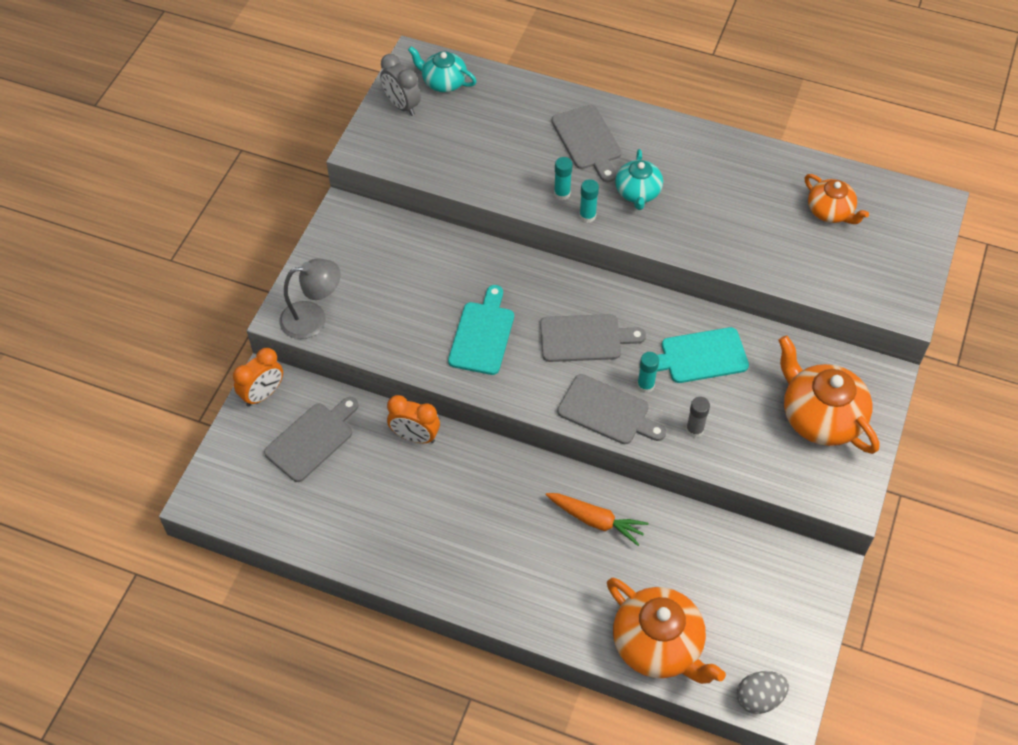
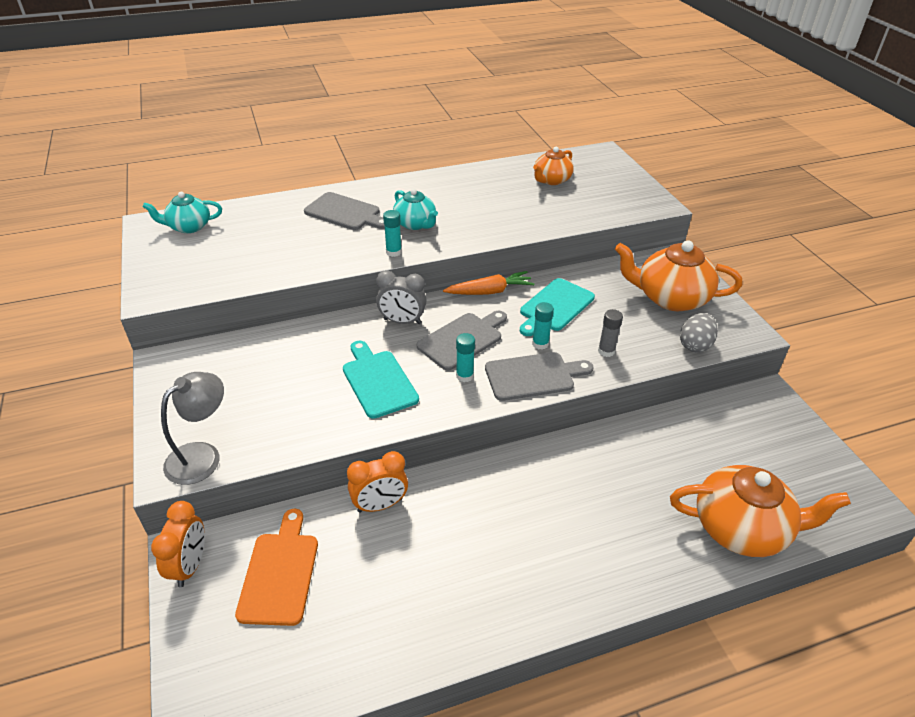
camera: 40 degrees left, 15 degrees down
(312, 439) = (280, 573): grey cutting board -> orange cutting board
(402, 105) = (163, 254): grey clock -> grey clock (402, 321)
(562, 193) = (359, 248): turquoise glue stick -> turquoise glue stick (464, 376)
(596, 520) = (593, 469): orange carrot -> orange carrot (489, 291)
(759, 698) = (847, 512): grey egg -> grey egg (695, 345)
(830, 212) = (551, 180): orange teapot -> orange teapot turned 120 degrees clockwise

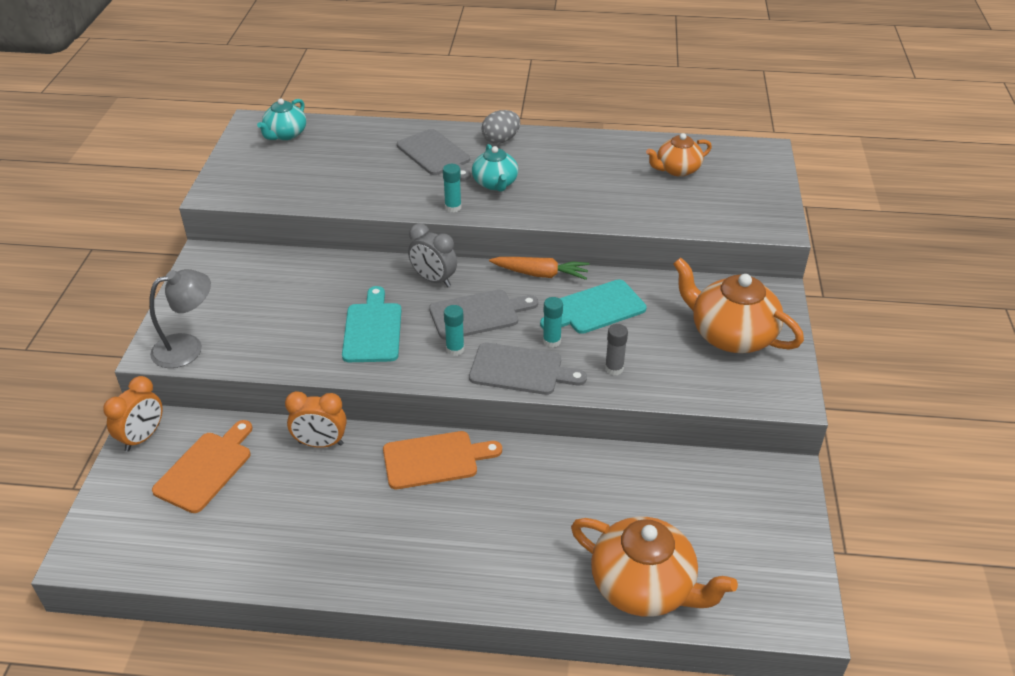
camera: 25 degrees right, 0 degrees up
(189, 227) = (285, 134): turquoise teapot -> turquoise teapot turned 75 degrees counterclockwise
(495, 482) = (435, 460): none -> orange cutting board
(695, 345) = (715, 391): grey egg -> grey egg (501, 140)

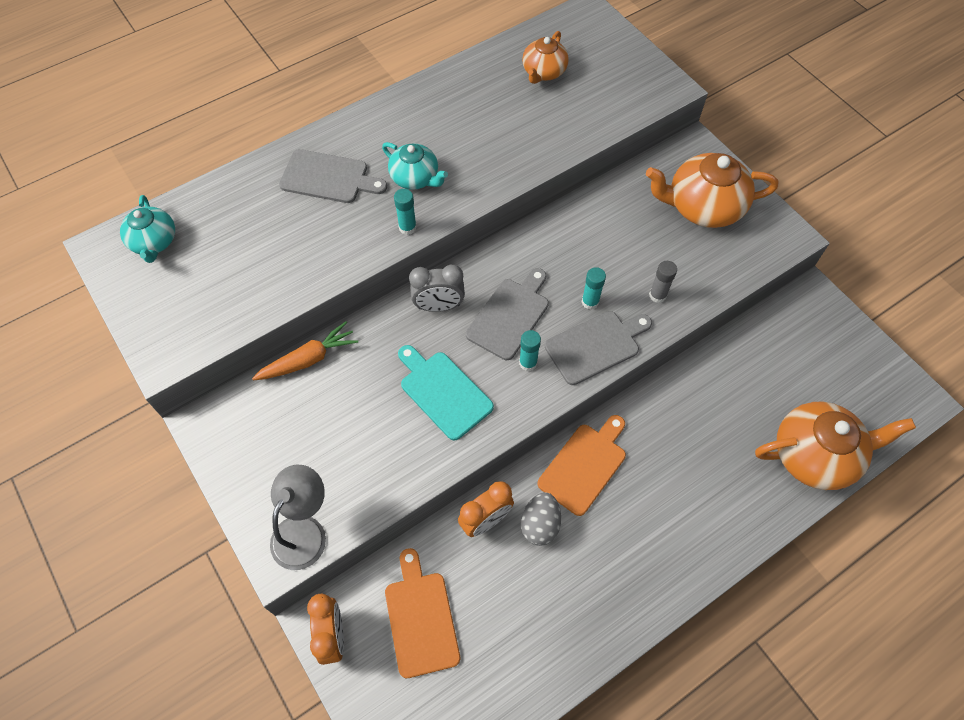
camera: 40 degrees left, 20 degrees up
(501, 140) = (368, 125): grey egg -> grey egg (540, 525)
(540, 274) = (516, 242): orange carrot -> orange carrot (308, 359)
(596, 308) = (590, 247): turquoise cutting board -> none

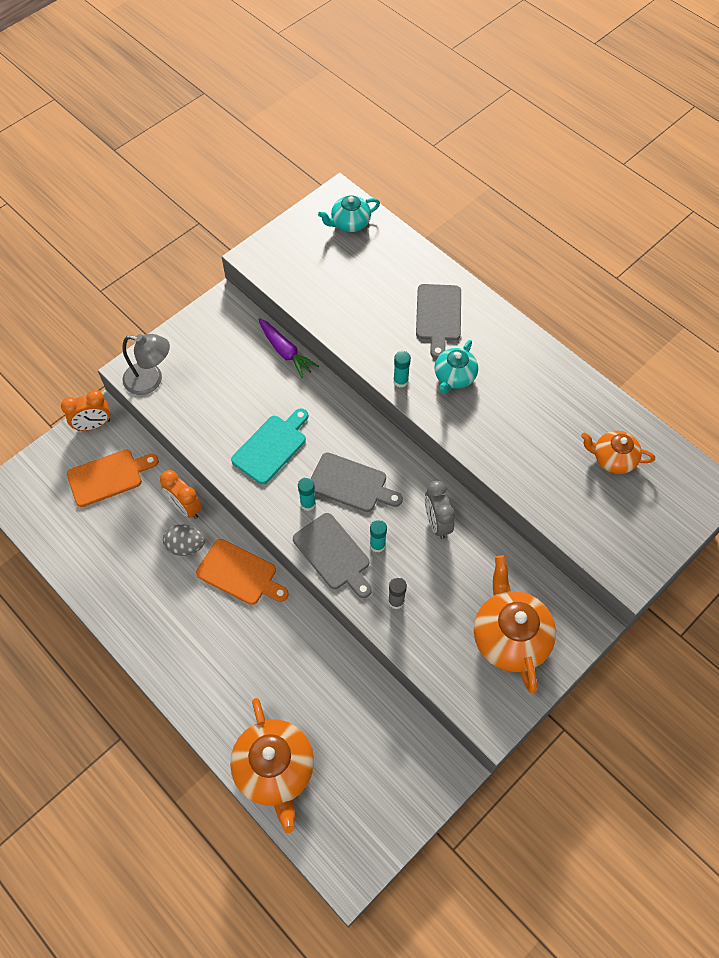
camera: 80 degrees right, 0 degrees up
(308, 359) = (285, 352): orange carrot -> purple carrot
(438, 306) = (350, 430): grey clock -> grey clock (437, 523)

